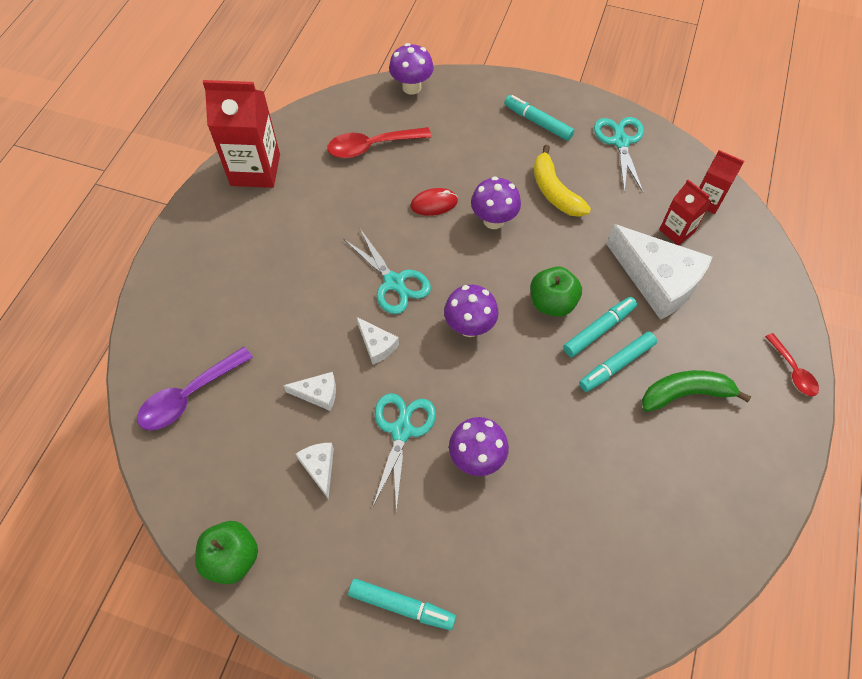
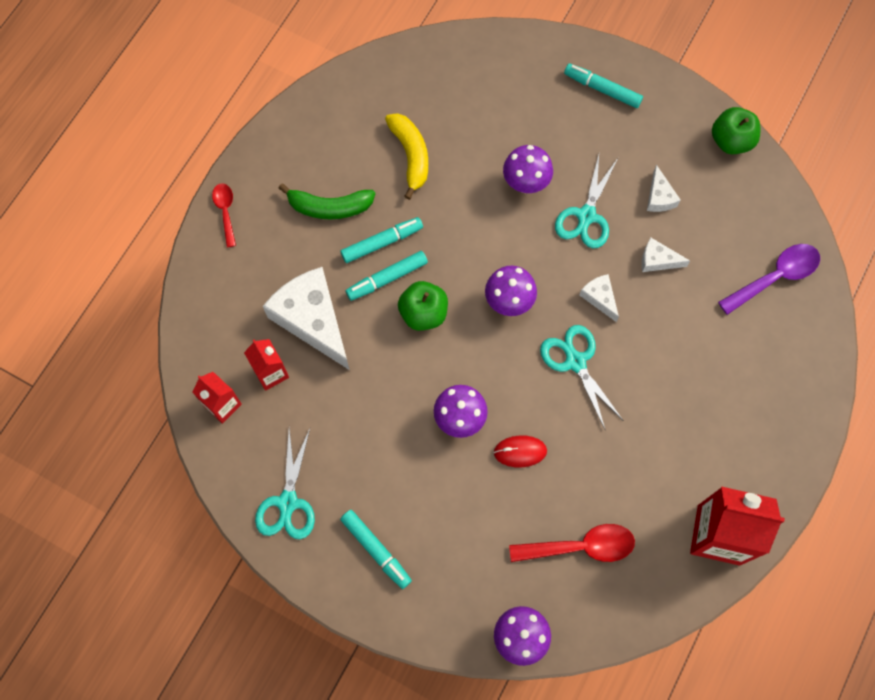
camera: 170 degrees left, 10 degrees up
(554, 191) = (384, 445): yellow banana -> yellow banana (410, 156)

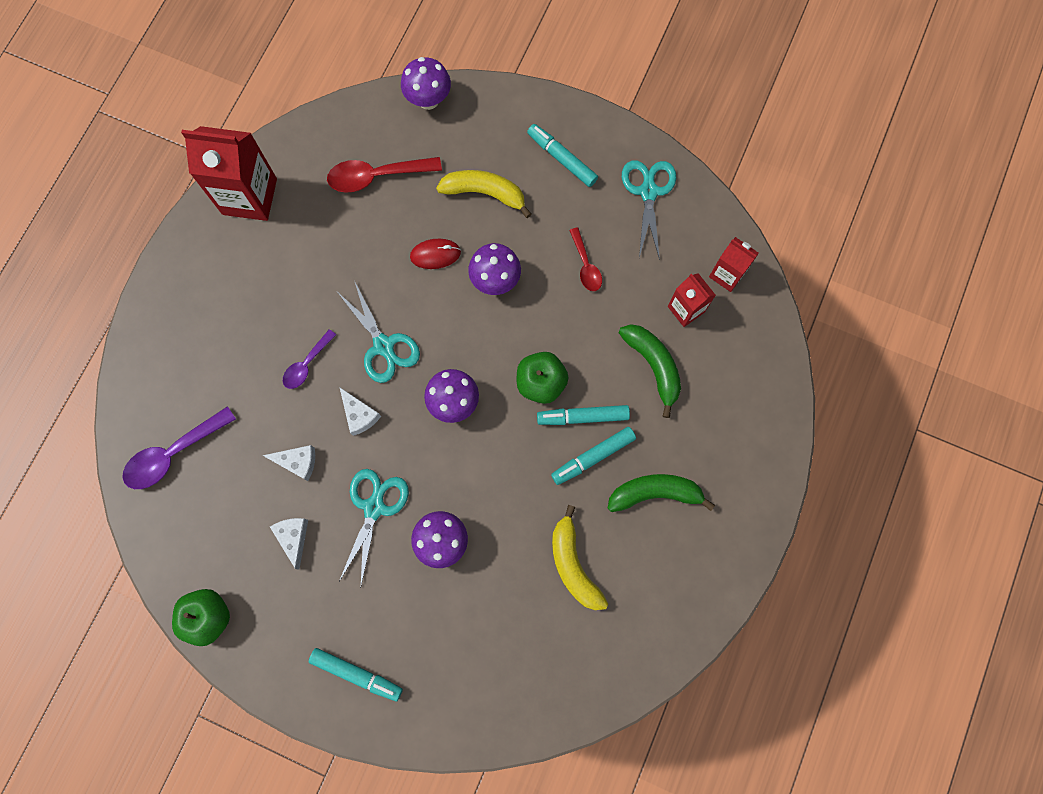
camera: 175 degrees right, 5 degrees up
(225, 211) = (767, 478): red spoon -> red spoon (586, 266)
(312, 320) = (653, 366): white cheese -> green banana
(387, 278) = (582, 417): turquoise marker -> turquoise marker turned 150 degrees counterclockwise
(463, 516) = (485, 193): none -> yellow banana
(651, 349) = (306, 364): none -> purple spoon

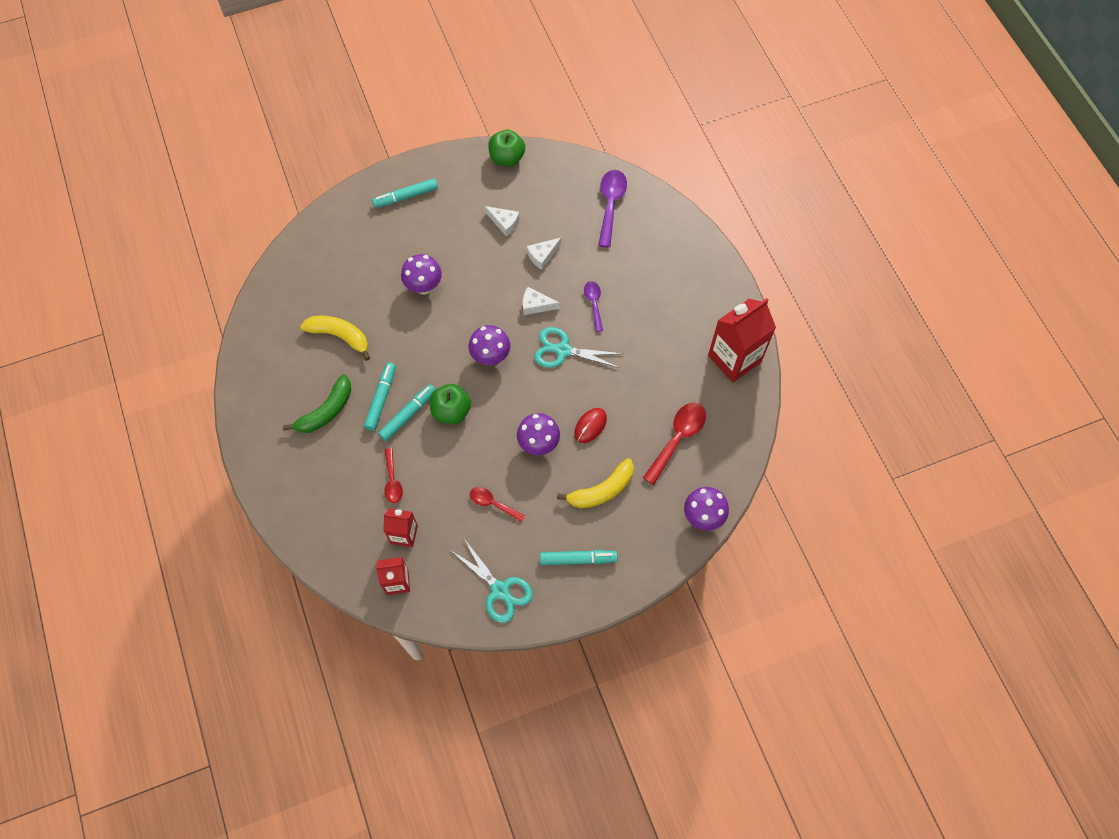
camera: 135 degrees right, 10 degrees down
(374, 507) = (478, 270): turquoise scissors -> none
(653, 366) = (392, 481): green banana -> red spoon

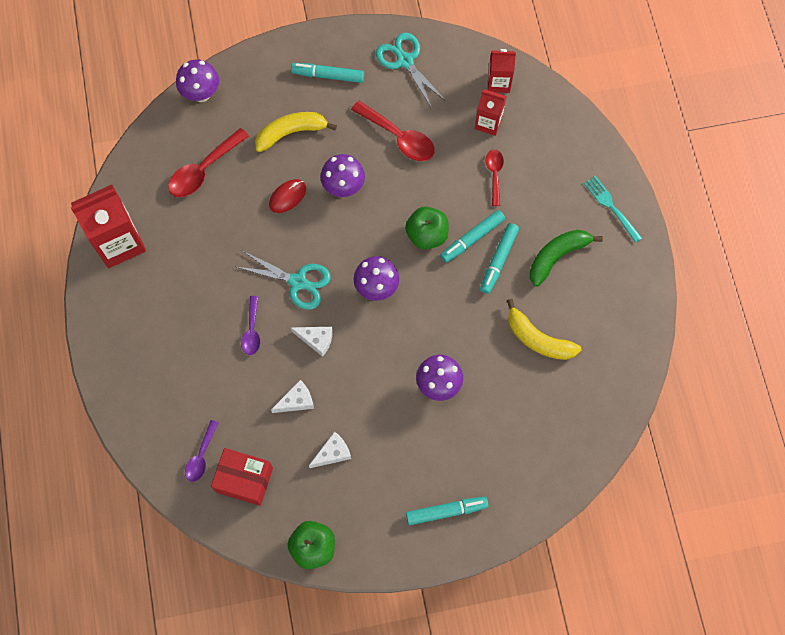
camera: 170 degrees left, 5 degrees up
(275, 467) = (611, 207): none -> turquoise fork
(493, 503) = (399, 137): red spoon -> red spoon, size x1.65
(504, 223) = (333, 453): white cheese -> white cheese turned 105 degrees clockwise
(571, 194) = (244, 480): none -> red box
(610, 204) = (201, 456): purple spoon -> purple spoon, size x0.61

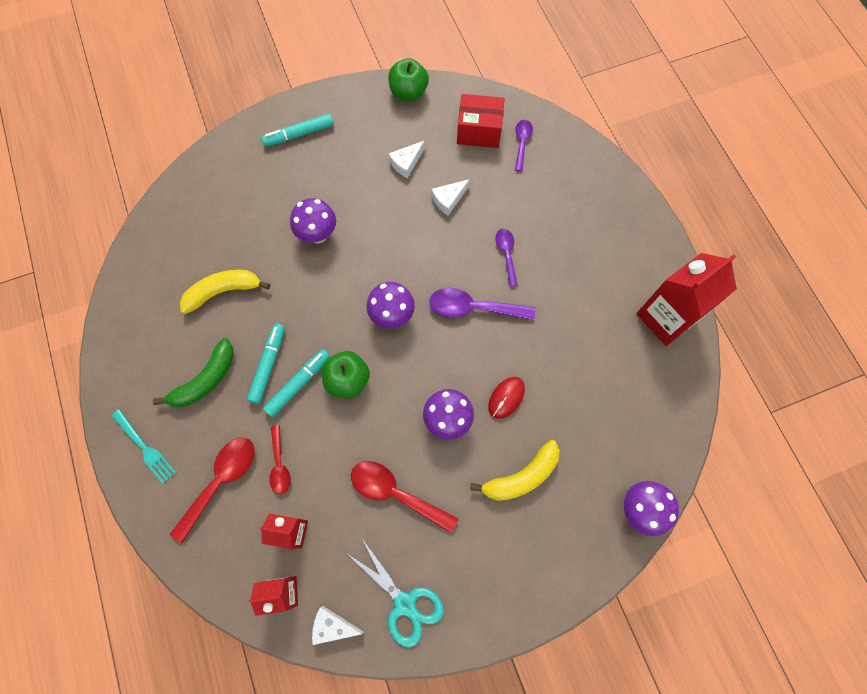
camera: 170 degrees right, 0 degrees up
(203, 170) = (606, 413): red spoon -> red spoon (221, 481)
(298, 282) = (473, 308): turquoise scissors -> purple spoon
(316, 340) = (442, 256): white cheese -> white cheese (333, 626)
(328, 76) = (496, 563): turquoise marker -> none
(538, 339) = (223, 292): yellow banana -> yellow banana turned 45 degrees counterclockwise

